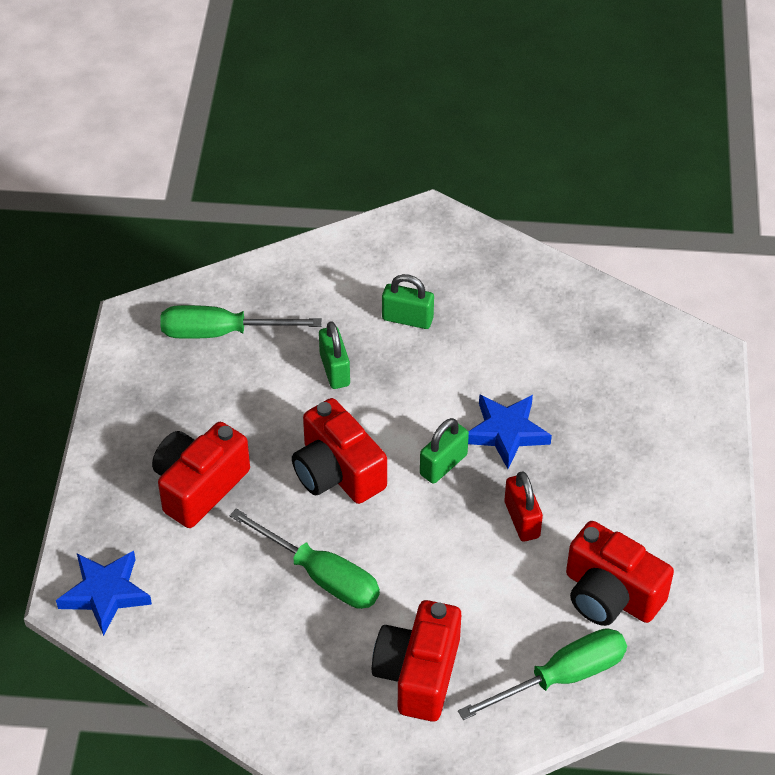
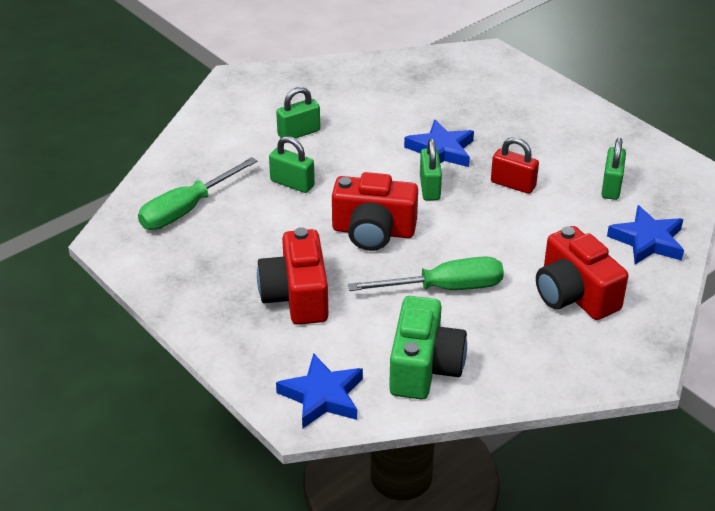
camera: 45 degrees left, 10 degrees down
(208, 634) = (424, 367): none -> green camera
(561, 677) = (647, 241): green screwdriver -> blue star
(610, 594) = (611, 186): red camera -> green padlock

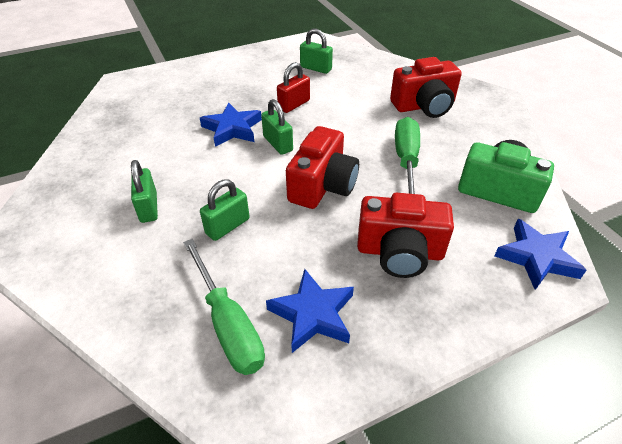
camera: 75 degrees left, 5 degrees up
(429, 188) = (278, 144): green padlock -> green padlock turned 45 degrees clockwise
(647, 241) = (376, 68): blue star -> blue star (312, 314)

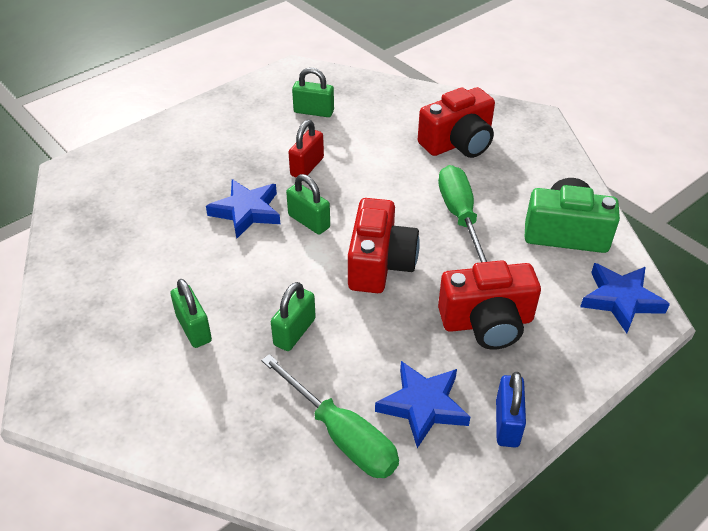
camera: 15 degrees left, 0 degrees up
(387, 349) = (507, 423): none -> blue padlock

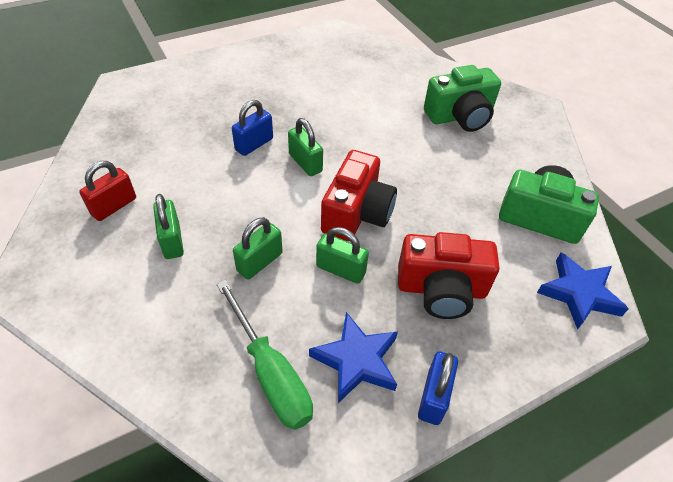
camera: 10 degrees right, 5 degrees up
(246, 211) = (254, 144): blue star -> blue padlock
(307, 167) = (319, 114): red padlock -> red padlock (114, 206)
(313, 111) = (340, 68): green padlock -> green padlock (341, 269)
(458, 143) = (460, 116): red camera -> green camera
(460, 216) = (443, 183): green screwdriver -> none

